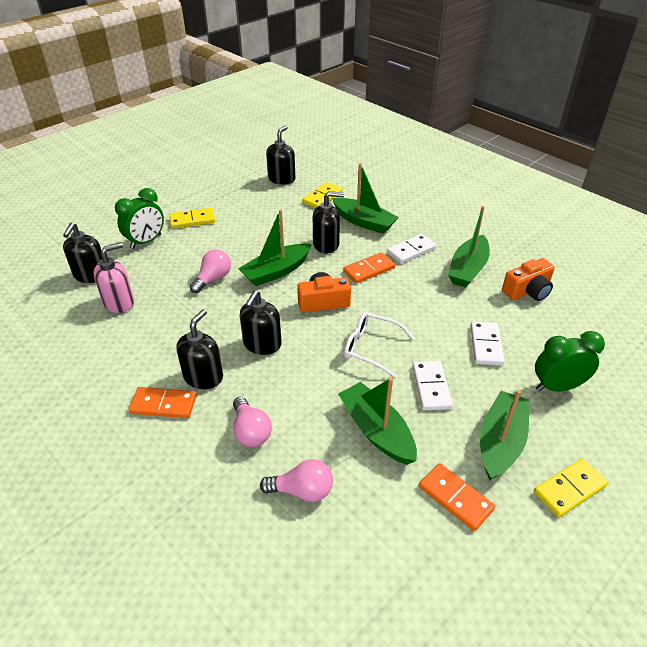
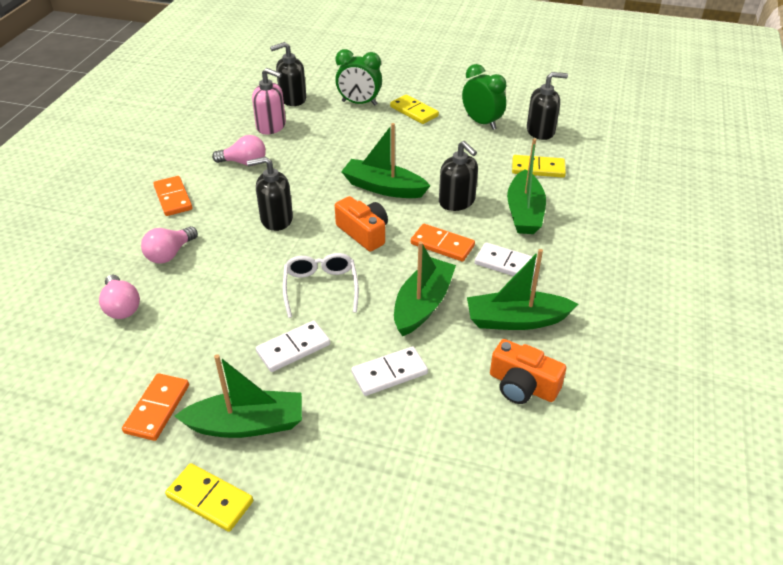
camera: 60 degrees right, 0 degrees up
(203, 377) = (215, 204): black soap dispenser -> none
(213, 279) = (341, 157): pink light bulb -> pink light bulb (244, 162)
(376, 431) = (212, 328): green boat -> green boat (422, 304)
(557, 386) = (362, 454): green clock -> green clock (481, 122)

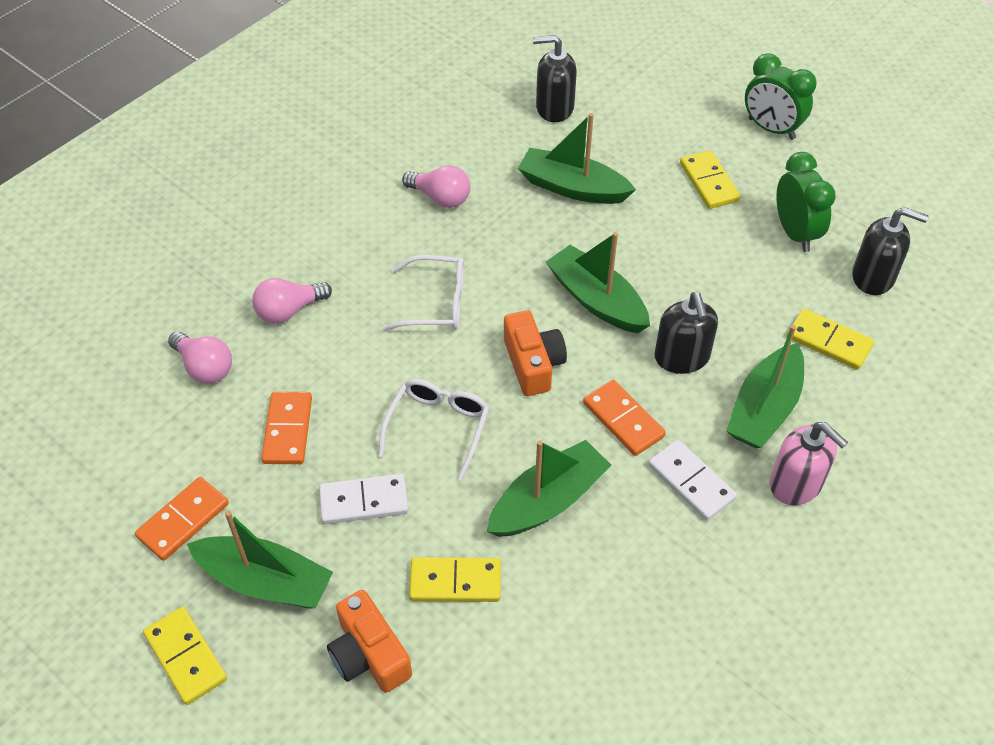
camera: 25 degrees right, 10 degrees up
(122, 307) = (204, 367): pink light bulb -> pink light bulb turned 45 degrees counterclockwise
(173, 198) = (330, 226): orange domino -> orange domino (288, 430)
(271, 126) = (503, 147): pink soap dispenser -> pink soap dispenser (796, 484)
(276, 219) = (436, 303): black soap dispenser -> white glasses
(359, 103) = (640, 143): green clock -> green clock (771, 129)
(389, 373) = (455, 581): white domino -> yellow domino
(516, 320) = (652, 571): green boat -> green boat (572, 188)
(522, 385) = (604, 667): orange camera -> orange camera (369, 654)

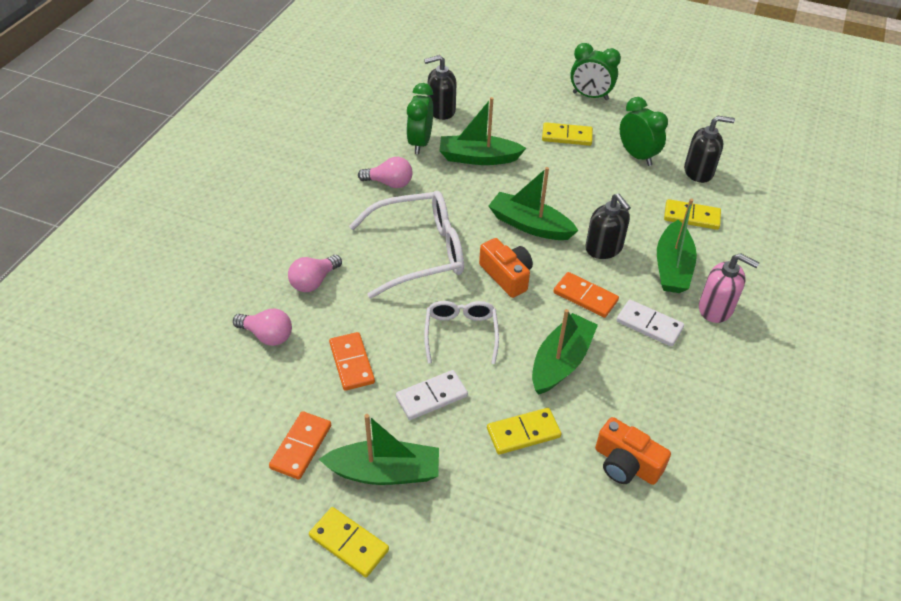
camera: 20 degrees left, 5 degrees down
(369, 654) = (486, 500): orange camera -> orange camera (626, 464)
(436, 303) = (419, 252): white glasses -> white glasses, size x1.69
(505, 149) = (420, 143): none -> green clock
(708, 182) = (567, 136): yellow domino -> yellow domino turned 45 degrees counterclockwise

